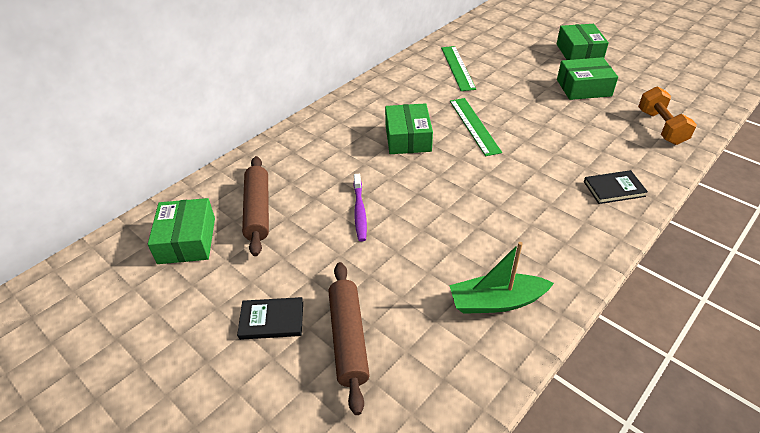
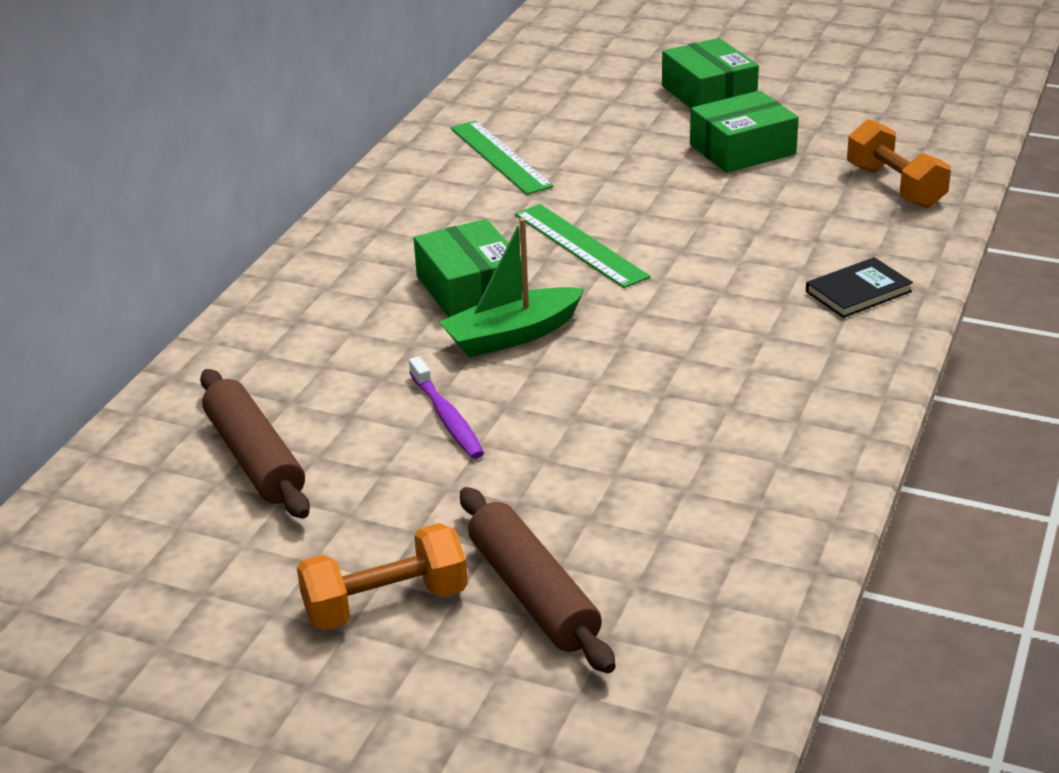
camera: 20 degrees left, 10 degrees down
(187, 240) = (147, 533): green box -> none
(272, 320) = (385, 603): black book -> orange dumbbell
(496, 302) = (746, 486): green boat -> green boat (512, 335)

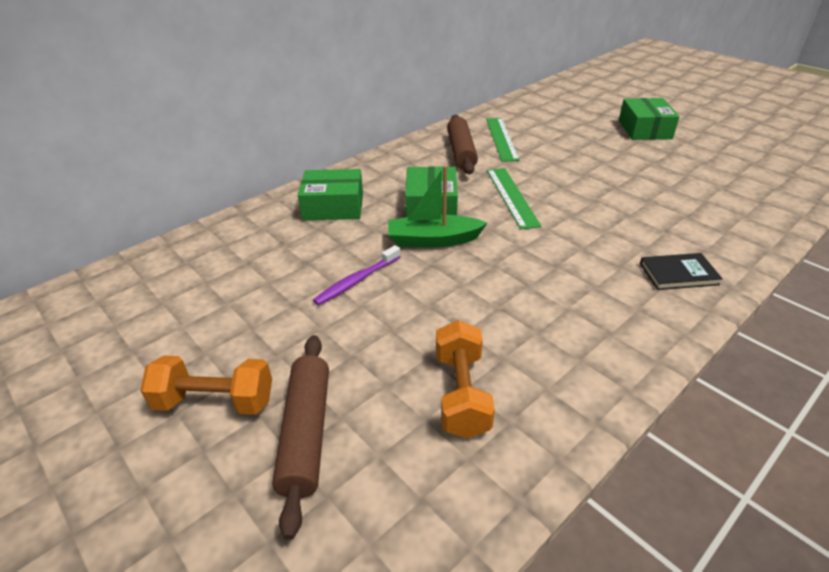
camera: 25 degrees right, 5 degrees up
(255, 458) = (237, 272): brown rolling pin -> brown rolling pin (461, 152)
(447, 417) = (357, 281): purple toothbrush -> purple toothbrush turned 45 degrees clockwise
(742, 149) = (647, 164): green box -> green box (333, 206)
(895, 187) = (741, 209): orange dumbbell -> orange dumbbell (461, 393)

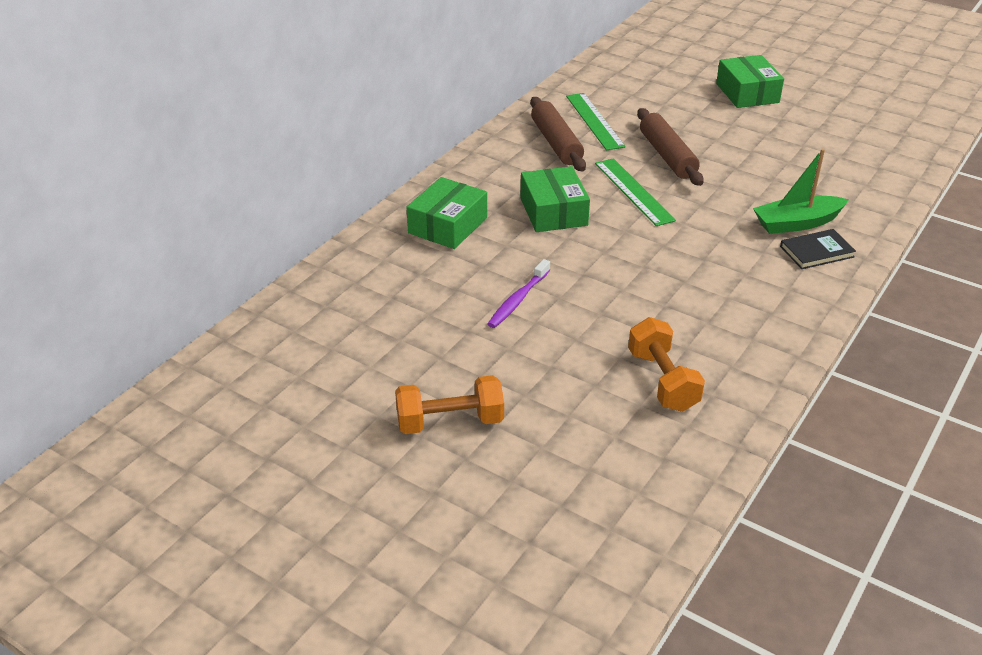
camera: 15 degrees left, 0 degrees up
(306, 433) = (547, 431): brown rolling pin -> brown rolling pin (667, 156)
(333, 206) = (447, 225): green box -> green box turned 45 degrees counterclockwise
(433, 240) = (574, 249): green boat -> green boat (797, 223)

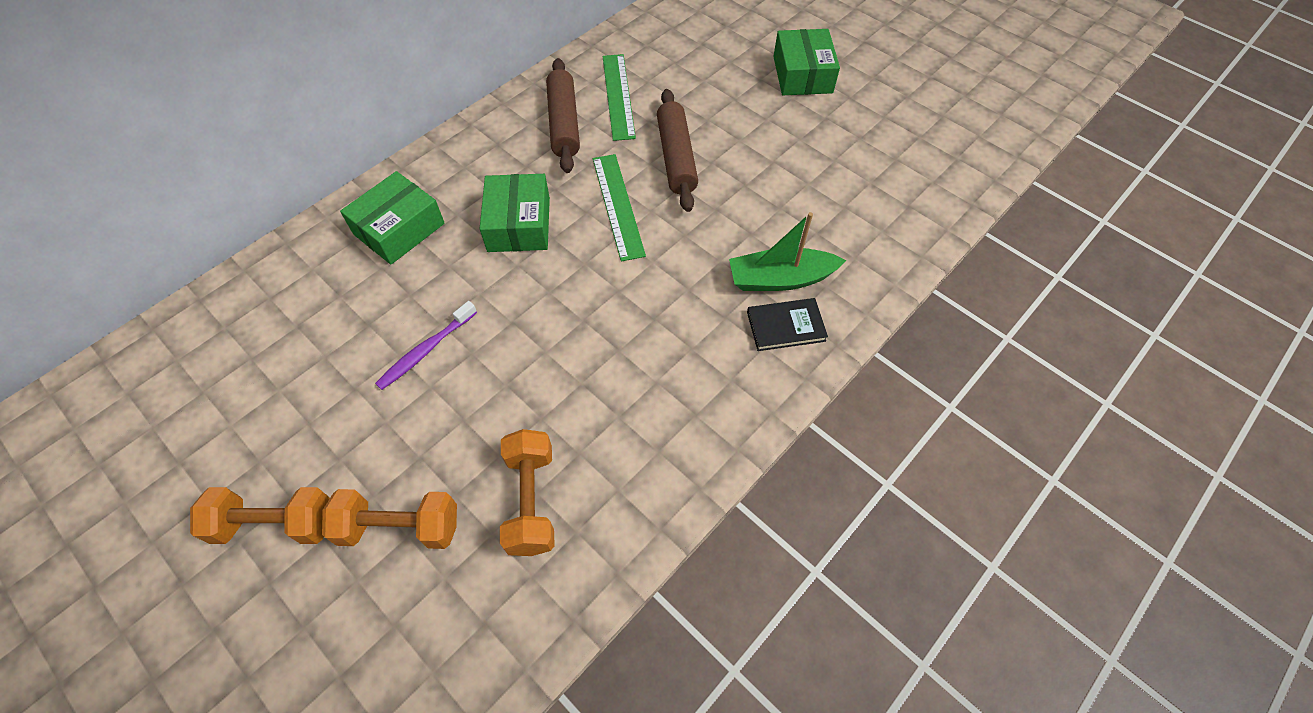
camera: 10 degrees right, 20 degrees up
(560, 410) = (400, 527): none -> orange dumbbell

